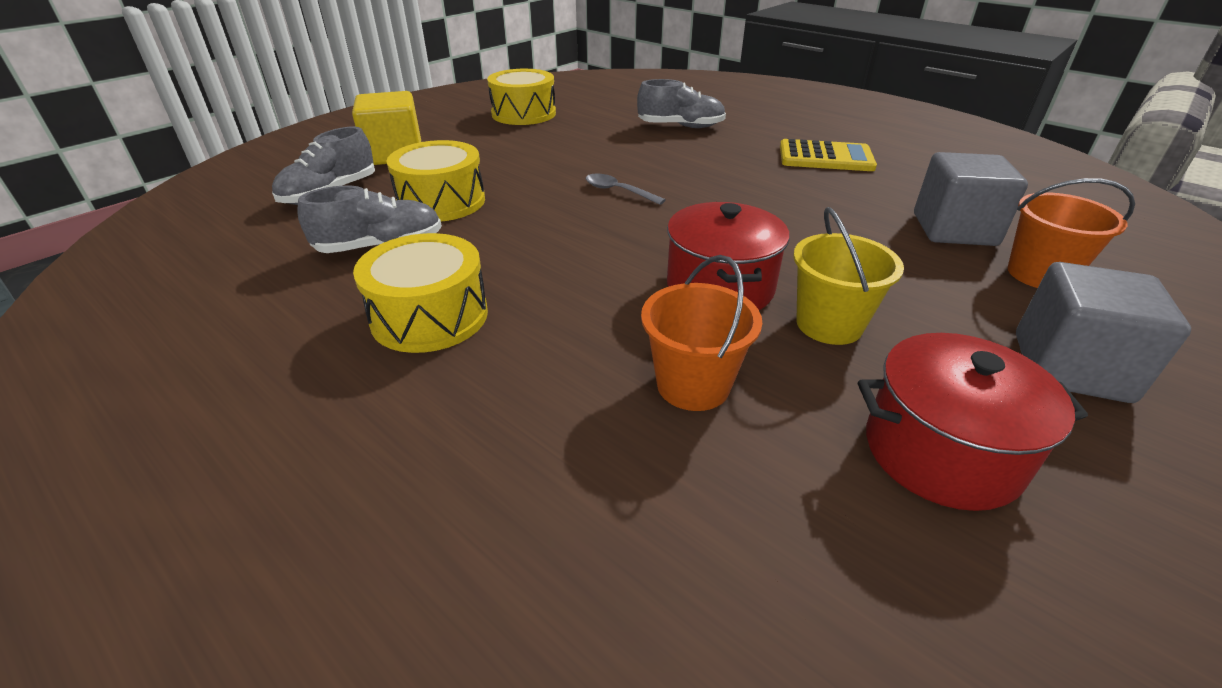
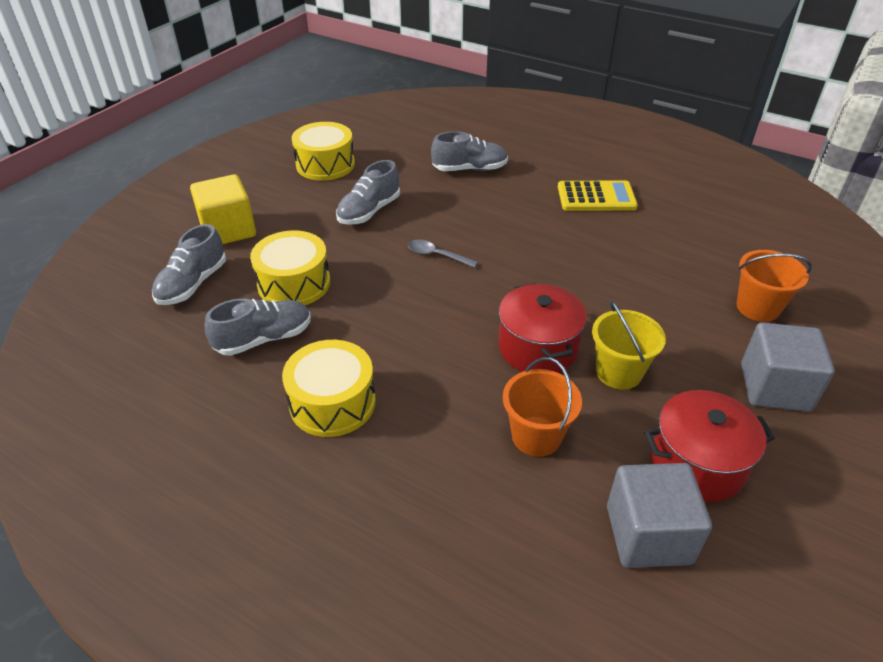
camera: 10 degrees left, 5 degrees up
(554, 151) = (369, 211): none -> grey shoe
(954, 229) = (699, 269): grey cube -> grey cube (648, 535)

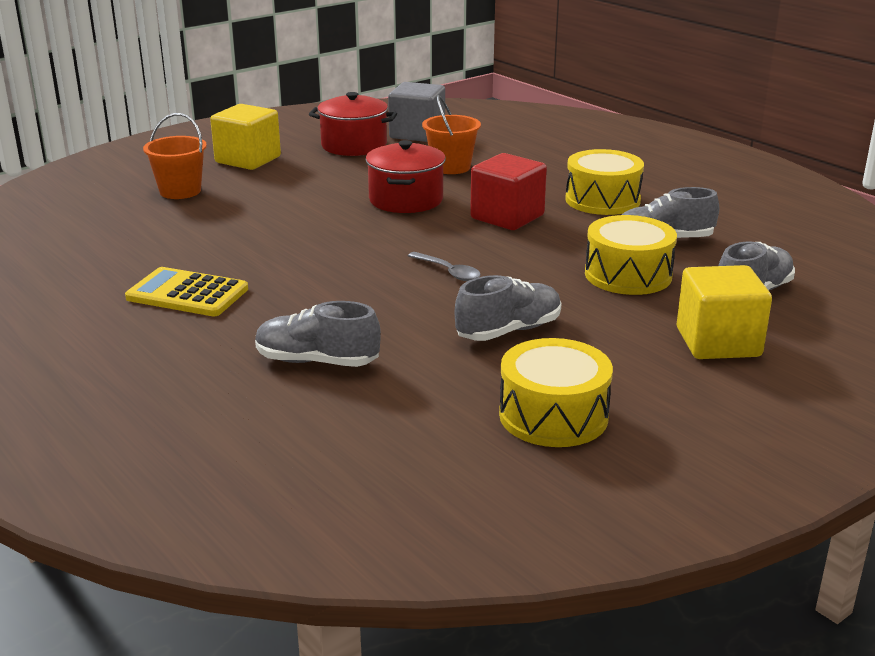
camera: 160 degrees left, 15 degrees down
(423, 342) = (507, 217): none -> red cube
(618, 372) = (354, 181): yellow bucket -> none
(774, 387) = (248, 160): grey cube -> yellow cube

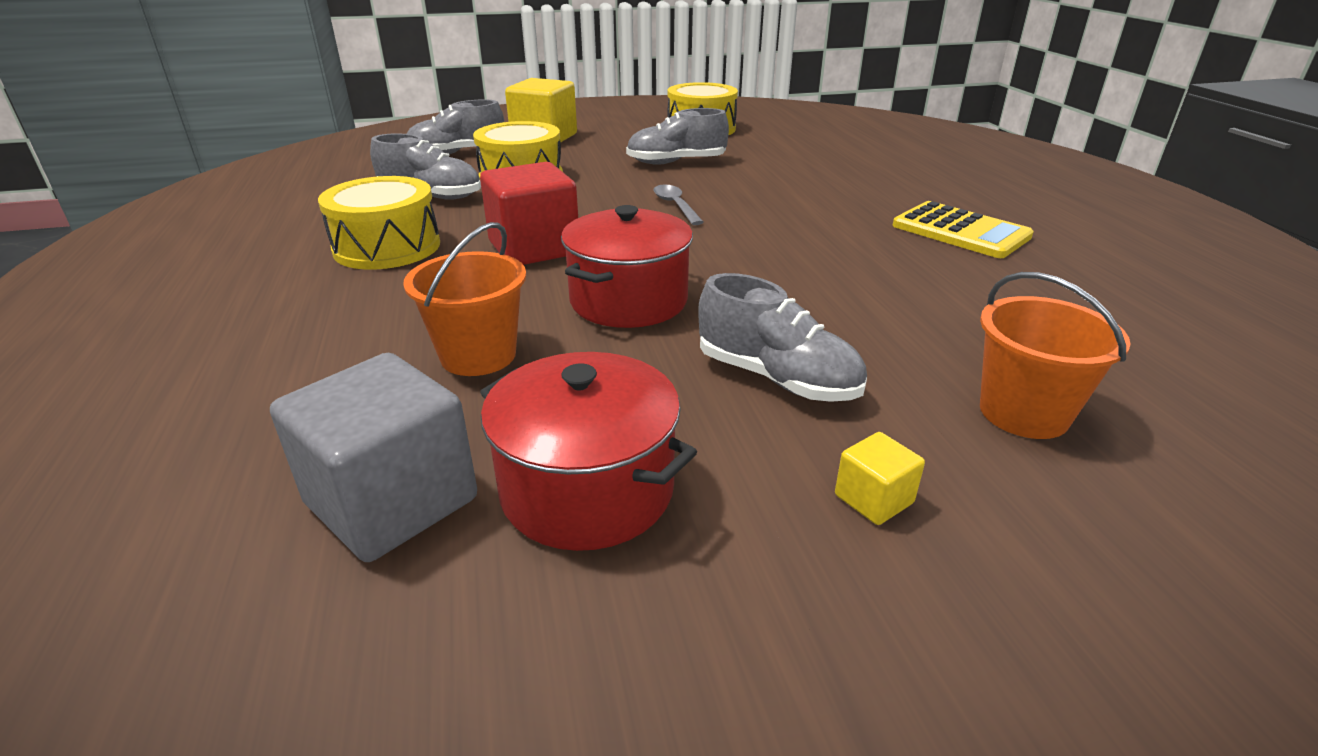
camera: 155 degrees left, 5 degrees up
(248, 160) = (873, 499): yellow cube -> yellow cube, size x0.46
(317, 361) = (839, 168): grey shoe -> grey shoe (777, 378)

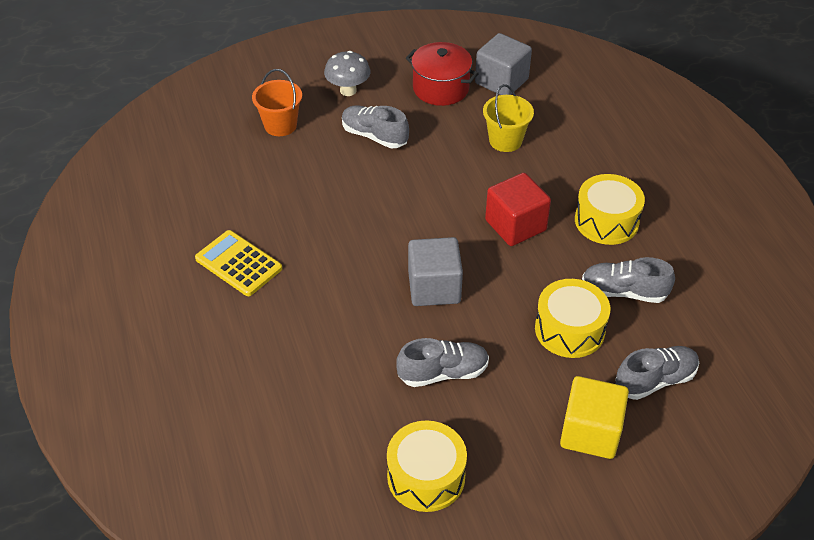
camera: 175 degrees right, 15 degrees up
(478, 355) = (505, 140): orange bucket -> yellow bucket
(628, 301) = (446, 180): red pot -> none
(675, 206) = (434, 287): grey spoon -> grey cube
(873, 499) = (348, 90): yellow cube -> grey mushroom

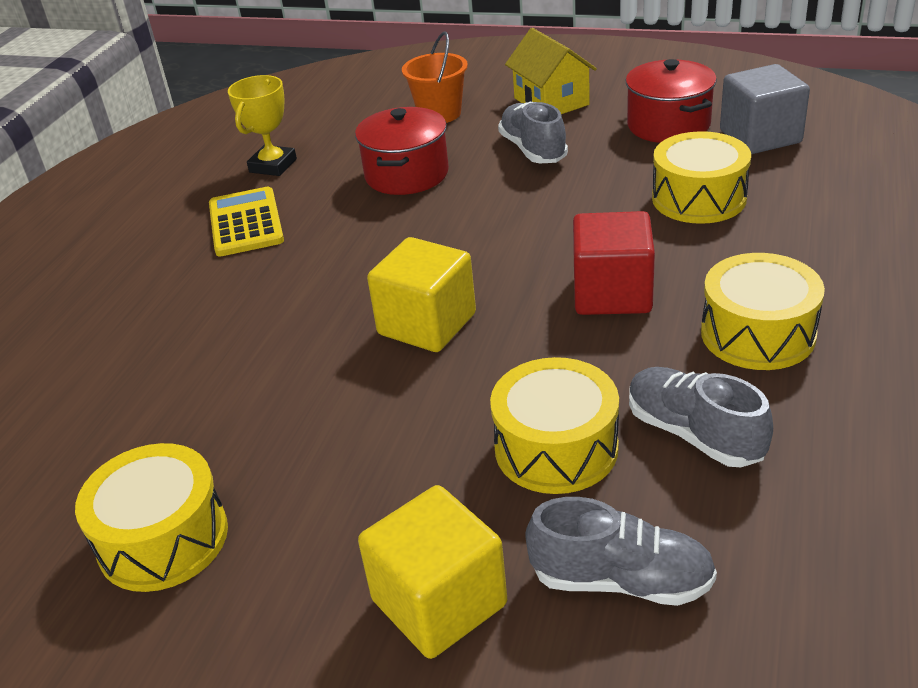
camera: 40 degrees right, 10 degrees down
(204, 210) = (273, 165): none -> yellow trophy
(310, 184) = (407, 174): none -> red pot
(348, 90) = (551, 101): grey mushroom -> yellow house
(434, 287) = (427, 324): grey cube -> yellow cube
(443, 373) = (327, 424): grey shoe -> none
(505, 140) = (698, 198): yellow bucket -> yellow drum

